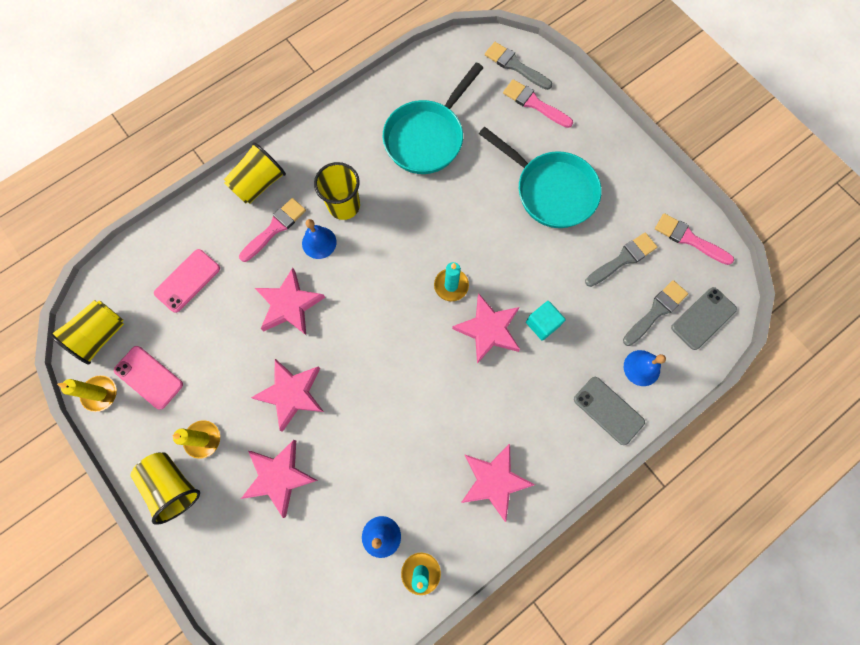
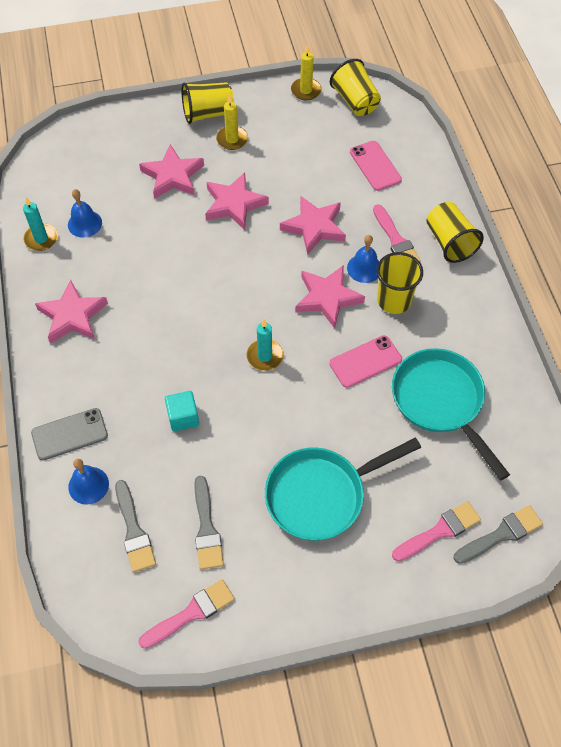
camera: 115 degrees right, 15 degrees down
(149, 377) = (302, 121): pink phone -> pink phone (365, 361)
(488, 329) = (204, 369): pink star -> pink star (327, 298)
(703, 318) = (99, 575): grey phone -> none

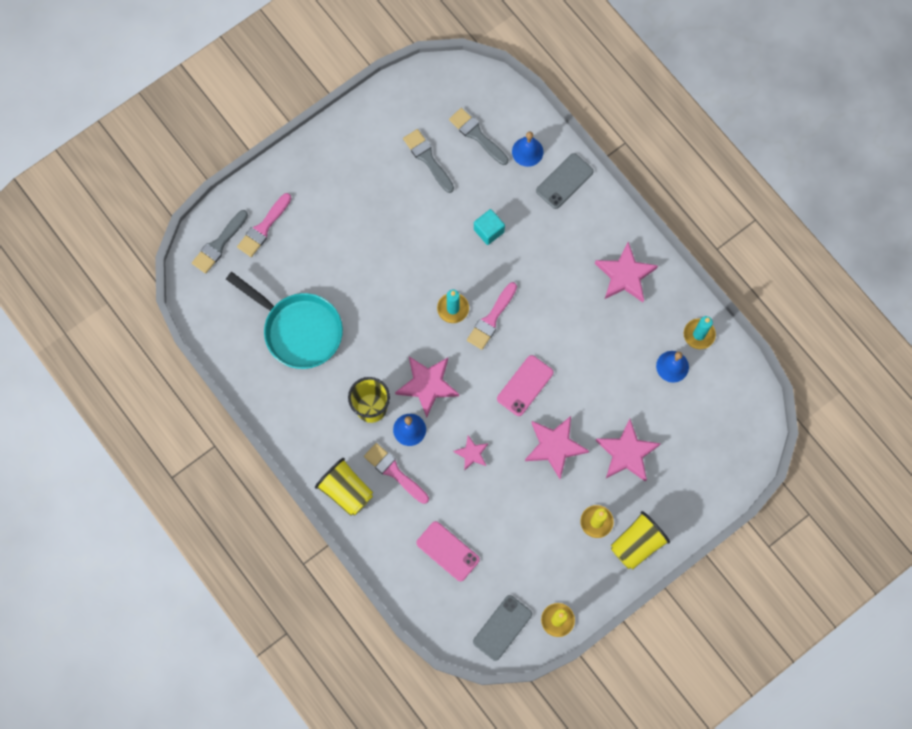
camera: 155 degrees right, 15 degrees up
(191, 613) = (408, 101): pink brush -> pink brush (491, 319)
(314, 227) = (472, 453): pink star -> pink star, size x0.56
(321, 495) = (358, 217): turquoise pan -> none
(355, 101) = (502, 627): yellow cup -> grey phone
(365, 361) = (371, 339): pink phone -> pink phone (525, 385)

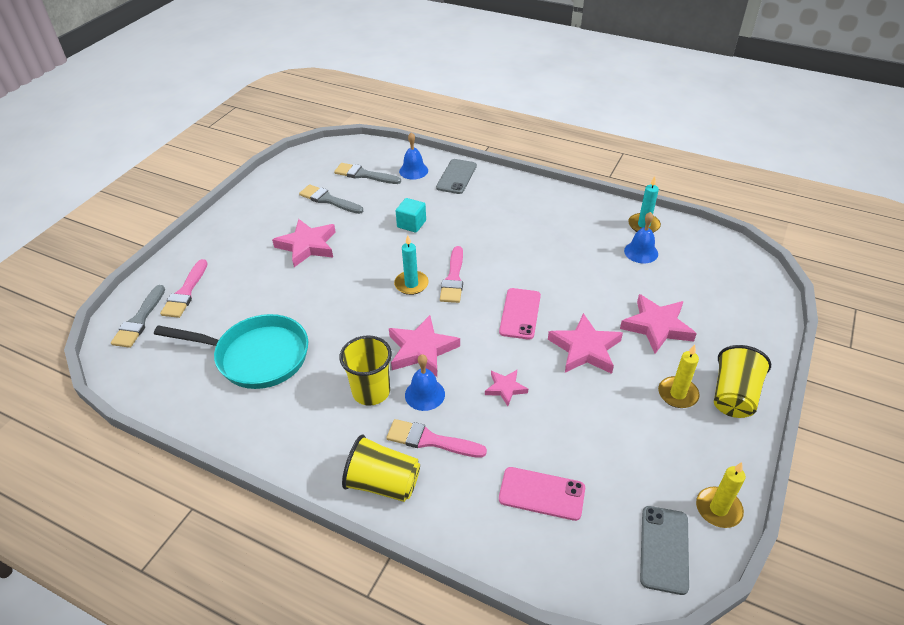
camera: 25 degrees left, 30 degrees down
(625, 275) = (550, 212): pink star -> pink star (307, 246)

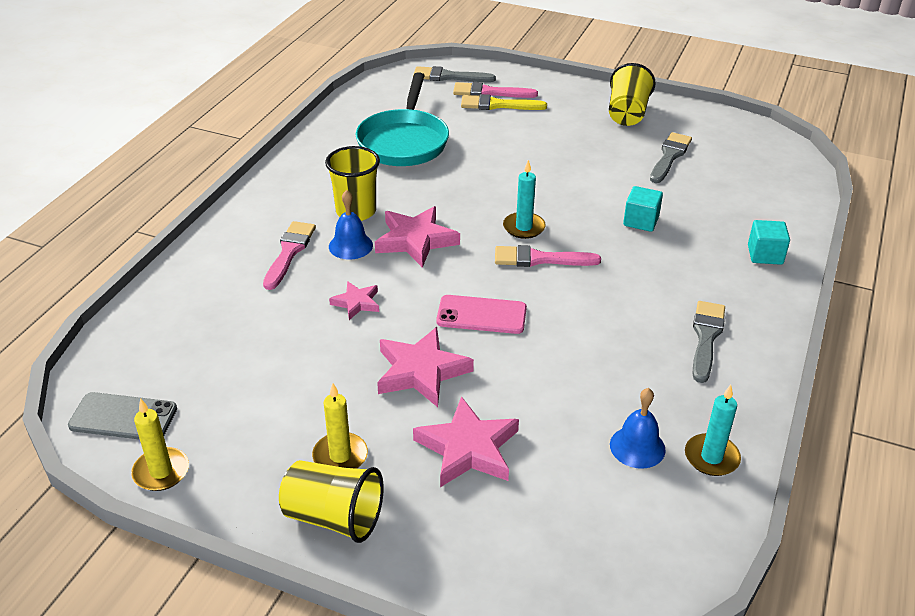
camera: 85 degrees right, 5 degrees down
(212, 288) = (498, 105): none -> yellow brush
(307, 246) = (578, 151): pink star -> none
(364, 175) = (734, 177): grey brush -> grey brush (706, 337)
(383, 483) = (242, 227): yellow cup -> yellow cup (627, 113)
(413, 171) = (762, 216): blue bell -> none
(456, 177) = (765, 255): grey phone -> turquoise cube
(541, 493) = (211, 328): pink phone -> none

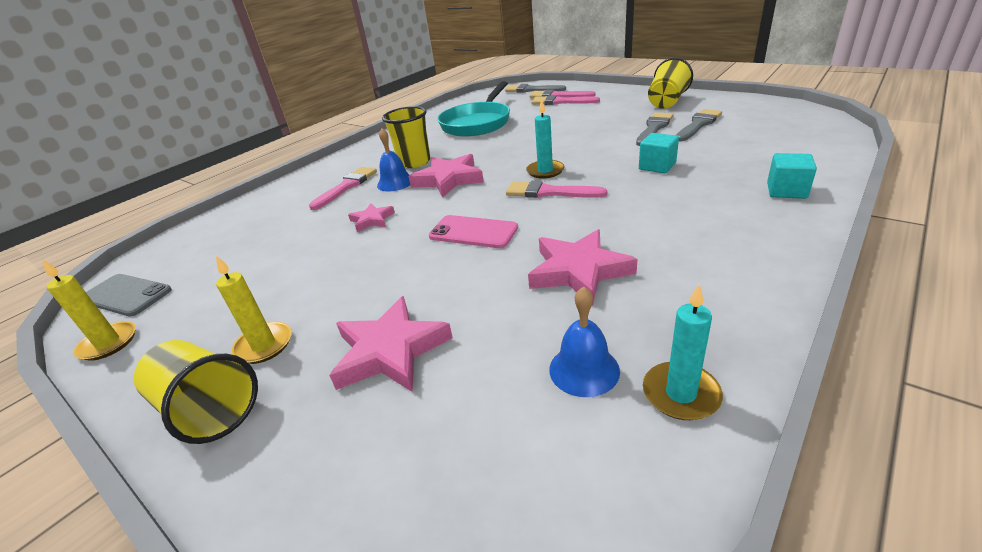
camera: 20 degrees right, 5 degrees down
(421, 371) = (390, 275): pink star -> pink star (578, 271)
(498, 105) = (561, 102): yellow brush -> pink brush
(706, 337) = (703, 260): grey brush -> grey brush (654, 128)

